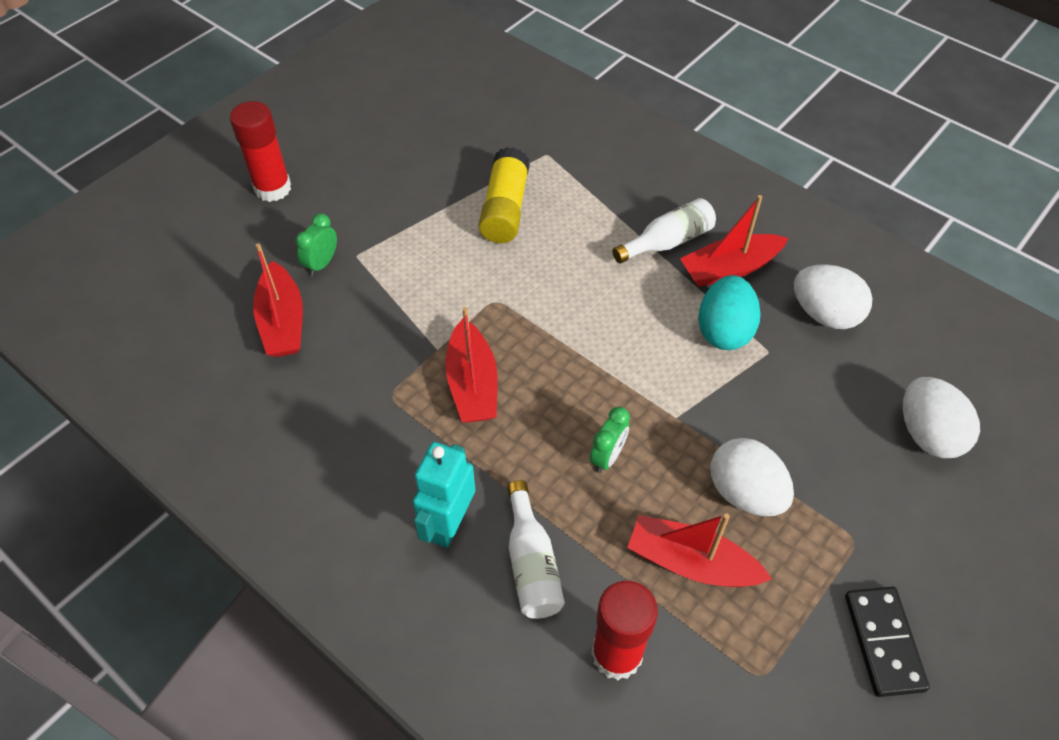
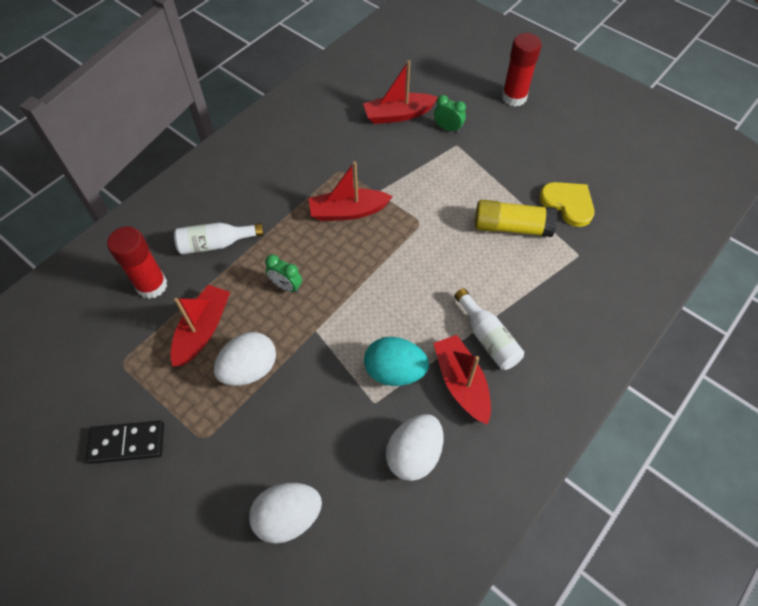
camera: 90 degrees right, 5 degrees up
(449, 524) = (247, 203): turquoise robot -> none
(470, 154) = (568, 204): none -> yellow heart

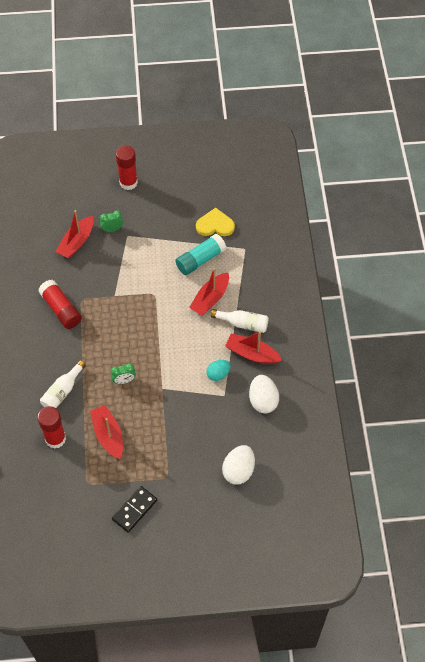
camera: 45 degrees left, 0 degrees up
(249, 369) = (152, 431): white egg -> none
(310, 164) = (61, 309): none -> red glue stick
(348, 211) = (111, 318): red boat -> red boat (210, 299)
(395, 371) = (218, 374): turquoise egg -> turquoise egg, size x0.66
(512, 227) = (200, 260): yellow glue stick -> turquoise glue stick

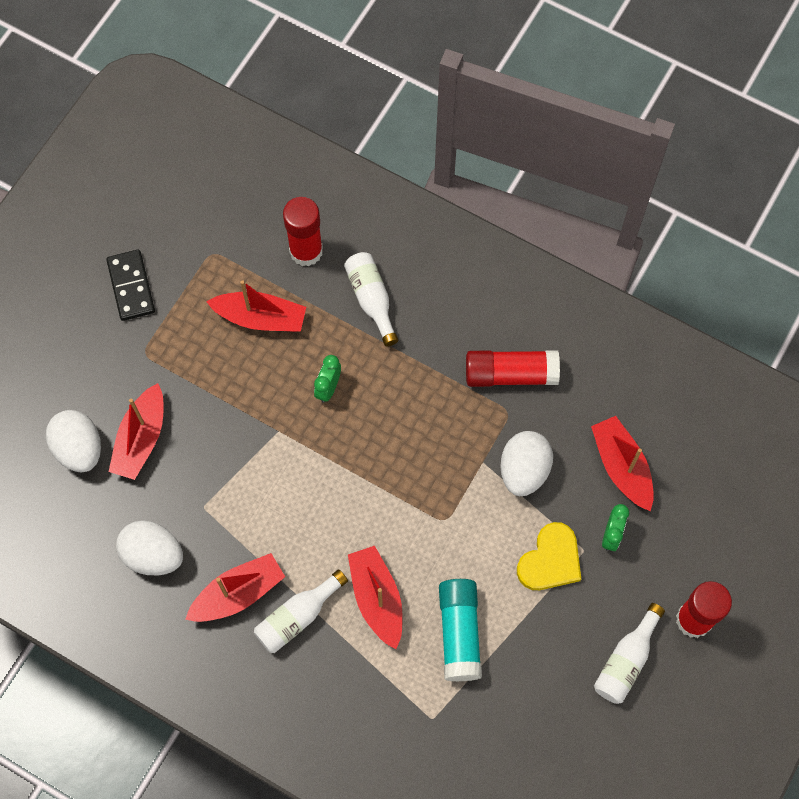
camera: 125 degrees right, 10 degrees up
(106, 277) = (524, 470): none -> white egg
(164, 196) = (626, 660): none -> white bottle
(212, 446) = (141, 439): none -> red boat
(215, 225) = (511, 703): yellow heart -> yellow heart (550, 560)
(218, 374) = (241, 522): turquoise egg -> none

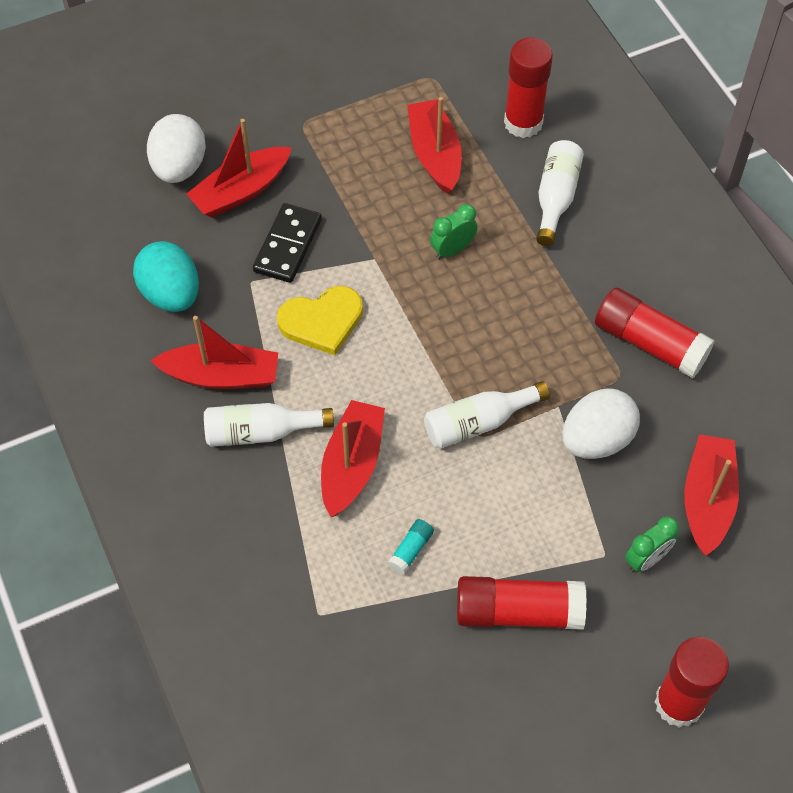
camera: 35 degrees right, 10 degrees down
(131, 286) = (335, 64): black domino -> black domino (288, 245)
(153, 555) = (171, 294): white egg -> turquoise egg
(261, 318) = (434, 154): red boat -> red boat turned 150 degrees counterclockwise
(459, 633) = (410, 550): turquoise glue stick -> turquoise glue stick, size x0.46
(550, 560) = (561, 542): yellow heart -> yellow heart (322, 321)
(557, 627) = (518, 612): none -> red glue stick
(626, 660) = (570, 695): white bottle -> white bottle (478, 423)

